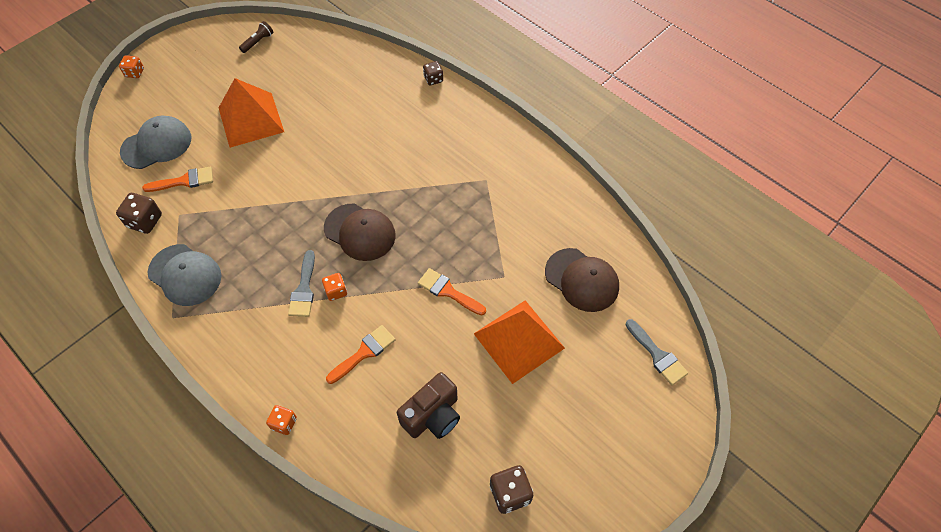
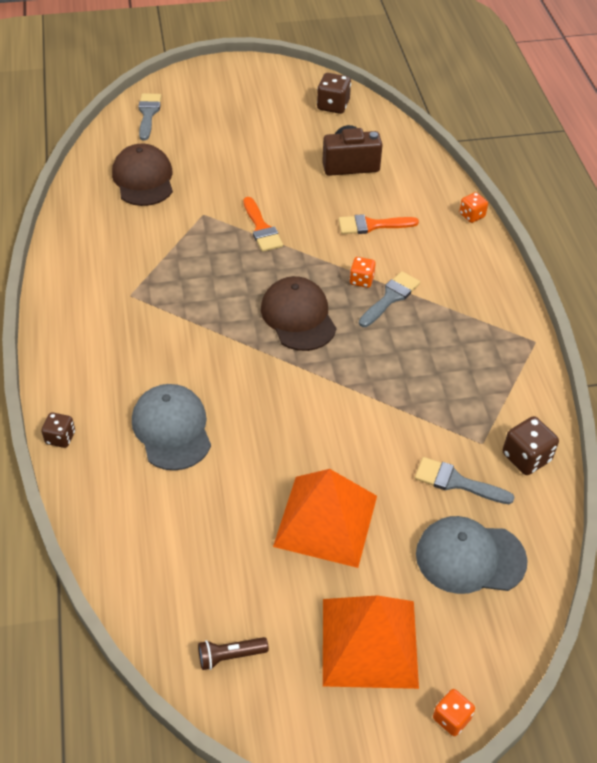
camera: 145 degrees left, 10 degrees down
(184, 181) = (456, 482): orange brush -> grey brush
(185, 275) = (504, 373): grey cap -> grey cap (172, 429)
(519, 340) = (239, 170): orange pyramid -> orange pyramid (369, 642)

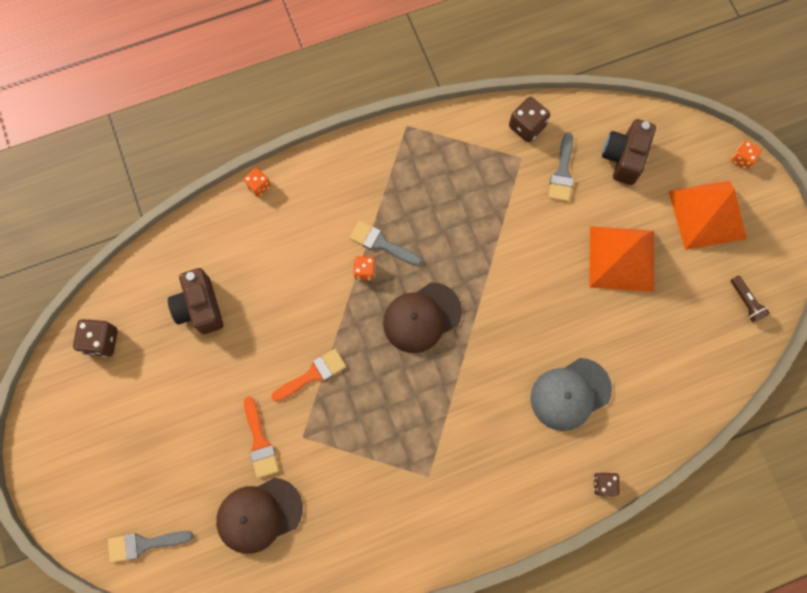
camera: 100 degrees left, 25 degrees up
(372, 225) = (289, 273): orange brush -> orange brush (260, 442)
(470, 557) = (623, 158): grey cap -> brown camera

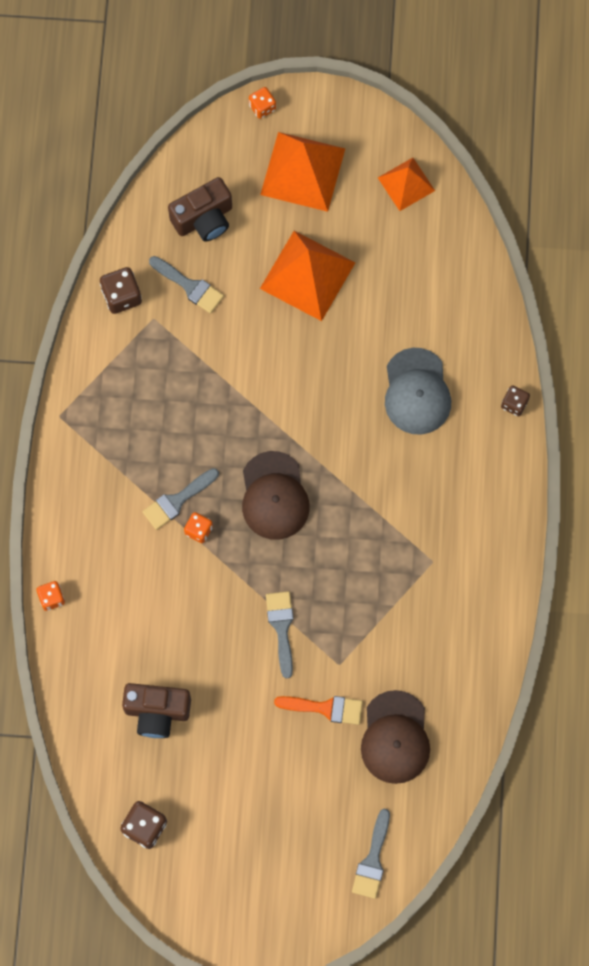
camera: 65 degrees left, 0 degrees up
(313, 374) = (281, 628): orange brush -> grey brush
(623, 158) = (204, 219): brown camera -> brown camera turned 75 degrees counterclockwise
(745, 302) = (406, 184): brown flashlight -> orange pyramid

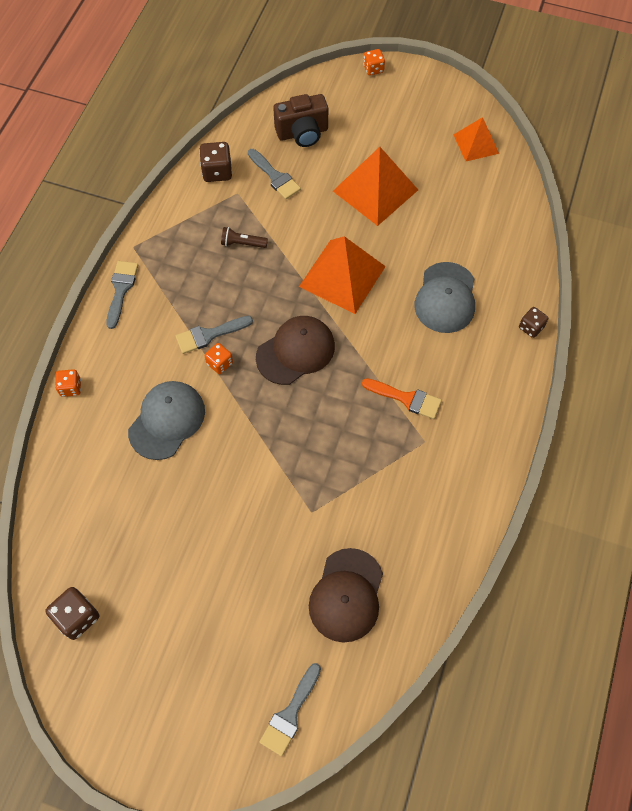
camera: 15 degrees right, 10 degrees down
(157, 712) = (128, 511): brown camera -> none
(164, 608) = (167, 420): none -> grey cap
(179, 381) = (242, 243): none -> brown flashlight
(274, 496) = (295, 351): brown cap -> brown cap turned 135 degrees counterclockwise
(281, 628) = (267, 465): grey brush -> grey brush (121, 290)
(303, 171) = (393, 118): orange pyramid -> orange pyramid (342, 276)
(325, 708) = (286, 549): orange brush -> orange brush (406, 398)

